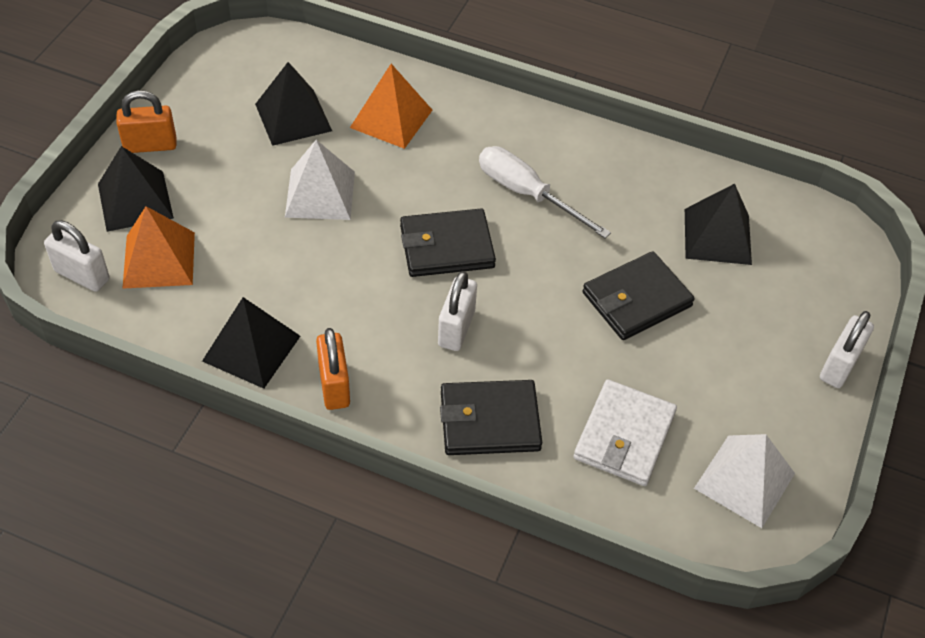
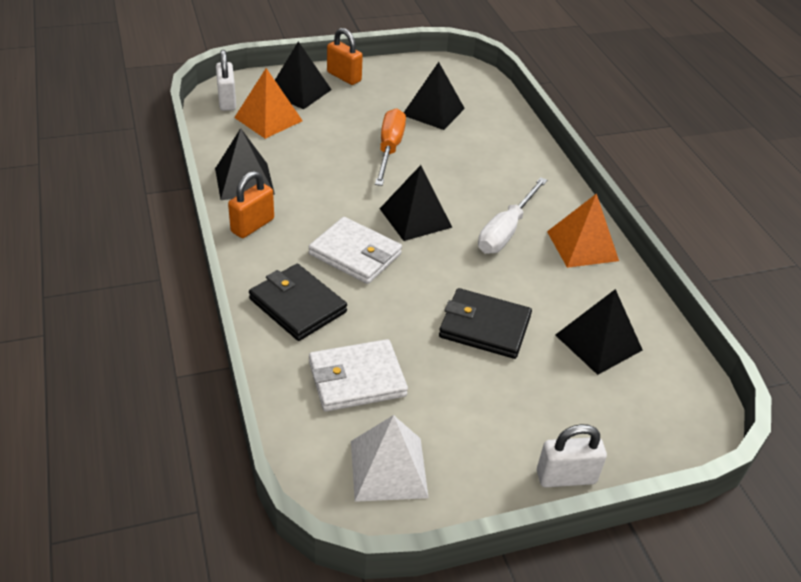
camera: 50 degrees right, 10 degrees down
(320, 194) = (389, 149): white pyramid -> orange screwdriver
(391, 118) = (486, 146): orange pyramid -> orange pyramid (582, 246)
(447, 247) = (415, 218): black wallet -> black pyramid
(456, 328) = (355, 254): white padlock -> white wallet
(527, 194) = (506, 230): white screwdriver -> white screwdriver turned 150 degrees counterclockwise

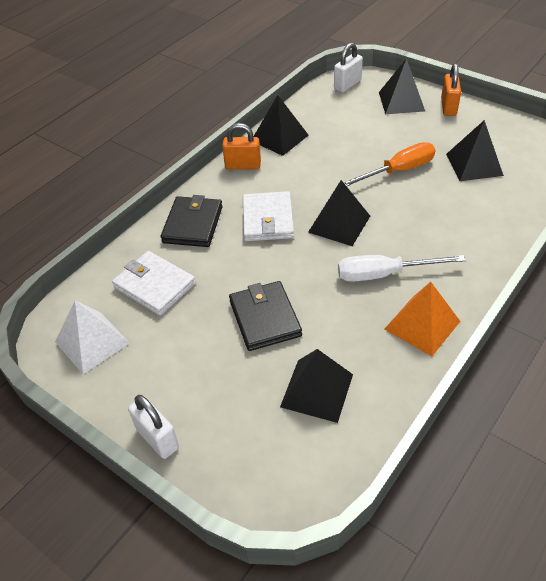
camera: 60 degrees right, 5 degrees up
(268, 119) = (353, 109): orange pyramid -> none

